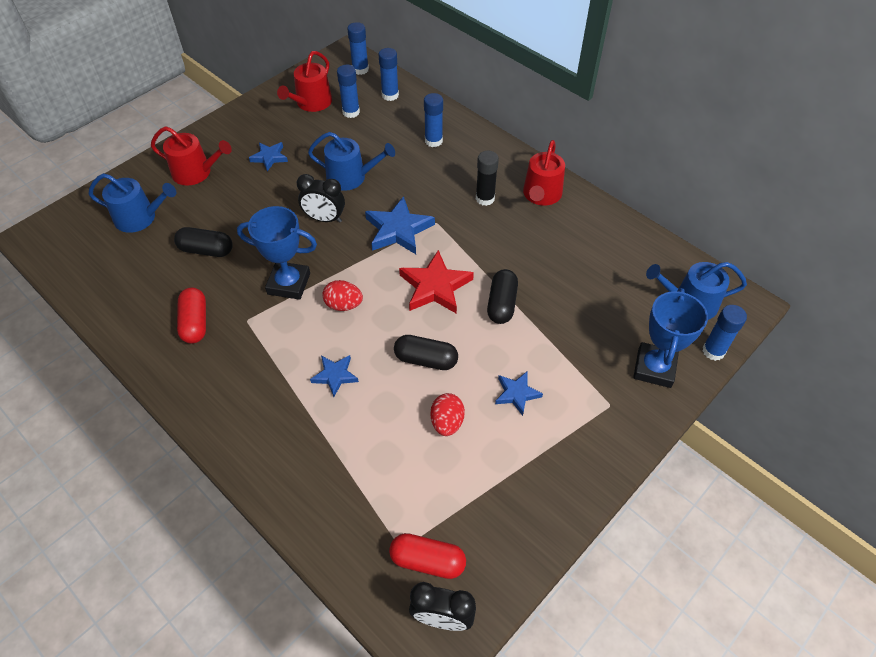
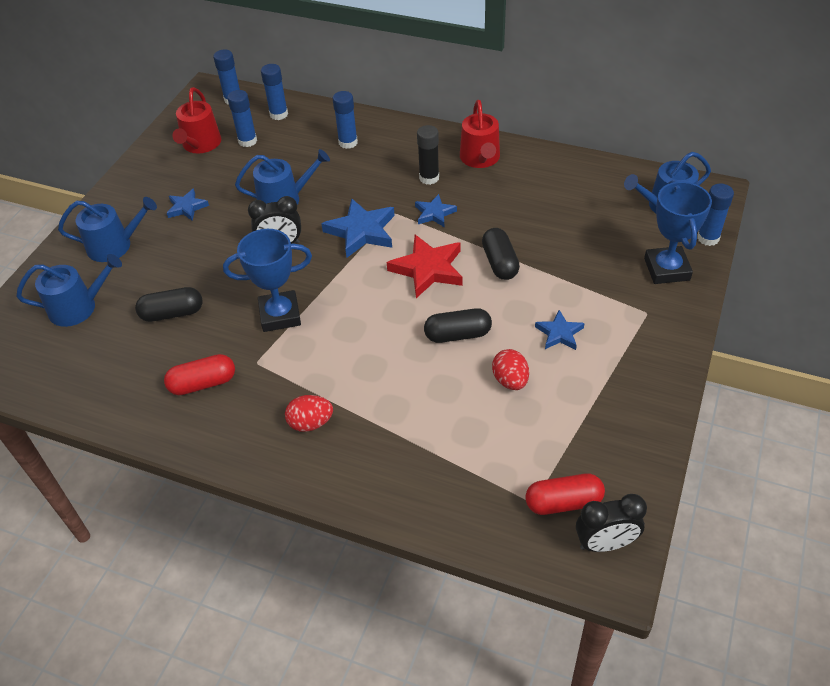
camera: 20 degrees left, 5 degrees down
(195, 322) = (203, 383): red capsule -> red capsule turned 75 degrees counterclockwise
(196, 172) = (115, 245): red watering can -> blue watering can
(335, 375) = (378, 380): blue star -> blue star (434, 213)
(343, 305) = (348, 315): red egg -> red egg (310, 423)

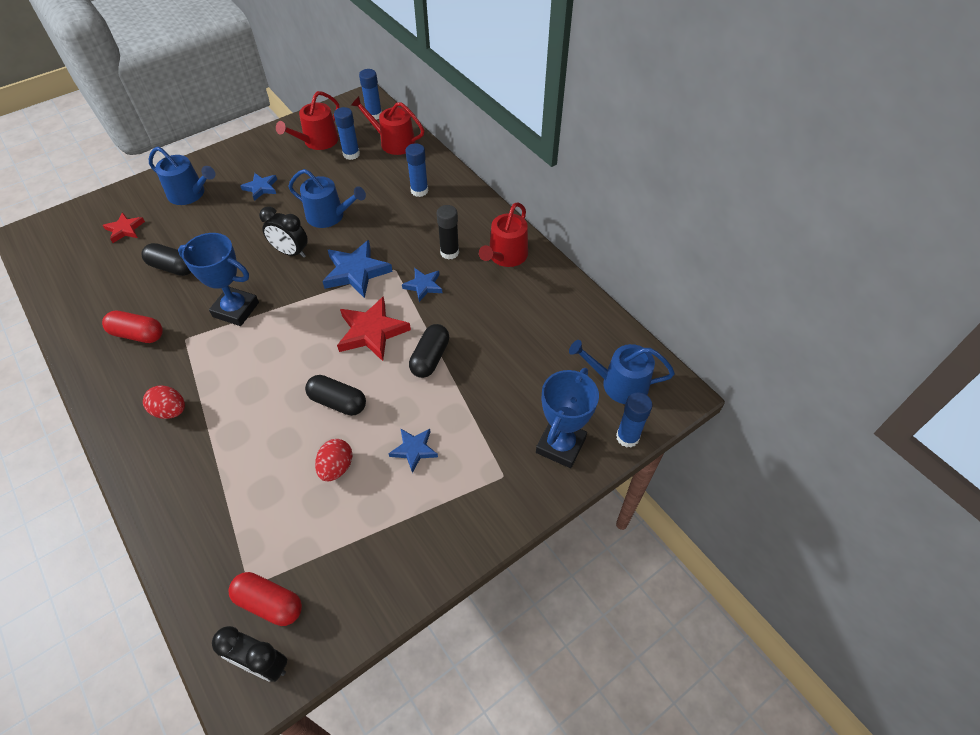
camera: 30 degrees right, 5 degrees up
(78, 307) = (125, 229): blue watering can -> red star
(279, 114) = (393, 142): blue glue stick -> red watering can

